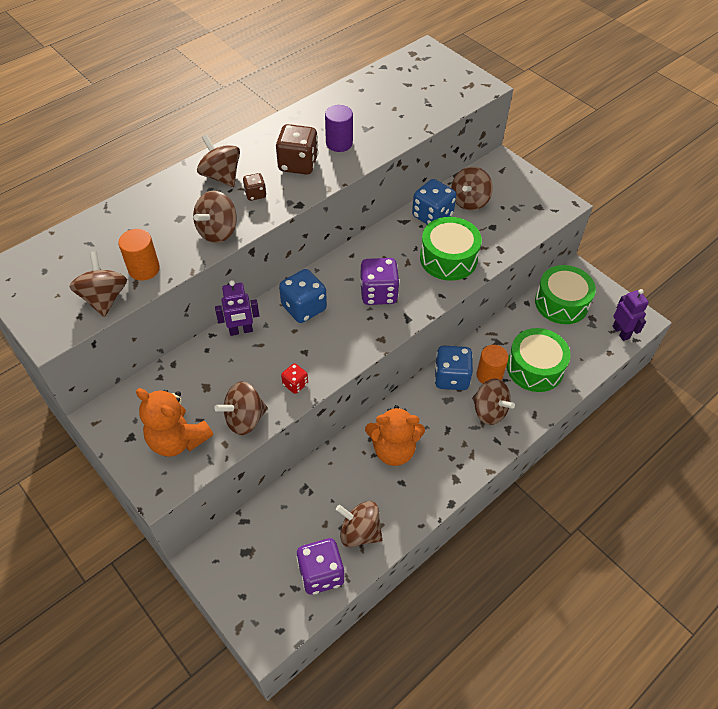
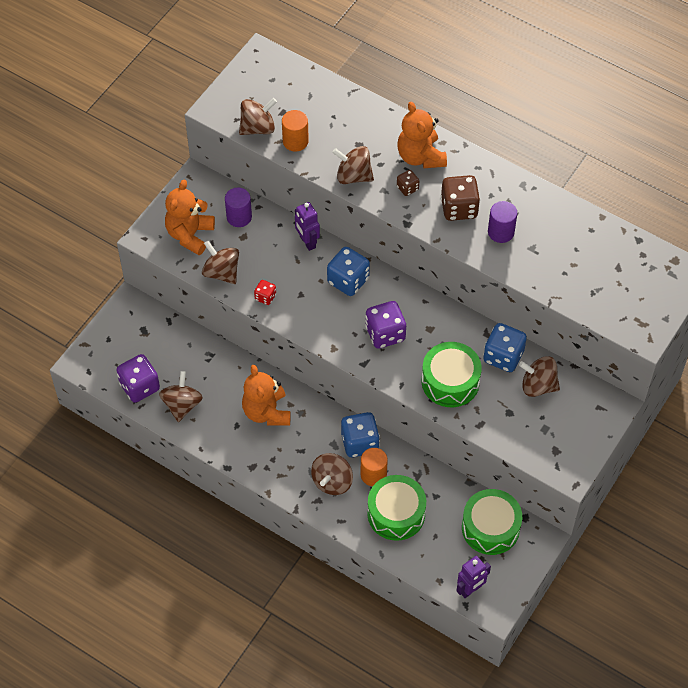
camera: 75 degrees right, 5 degrees up
(178, 385) = (239, 217): none -> purple cylinder
(221, 176) = (420, 156): brown spinning top -> orange teddy bear

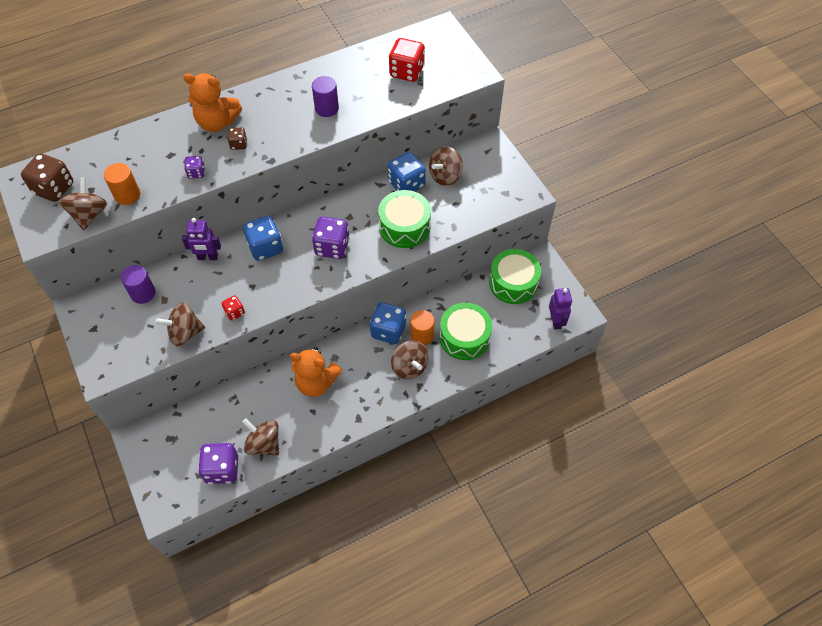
camera: 60 degrees left, 0 degrees up
(190, 235) = (128, 338): orange teddy bear -> none
(353, 176) = (196, 173): brown spinning top -> purple dice
(459, 208) = (284, 122): brown dice -> brown dice (54, 188)
(599, 273) = (407, 72): none -> red dice

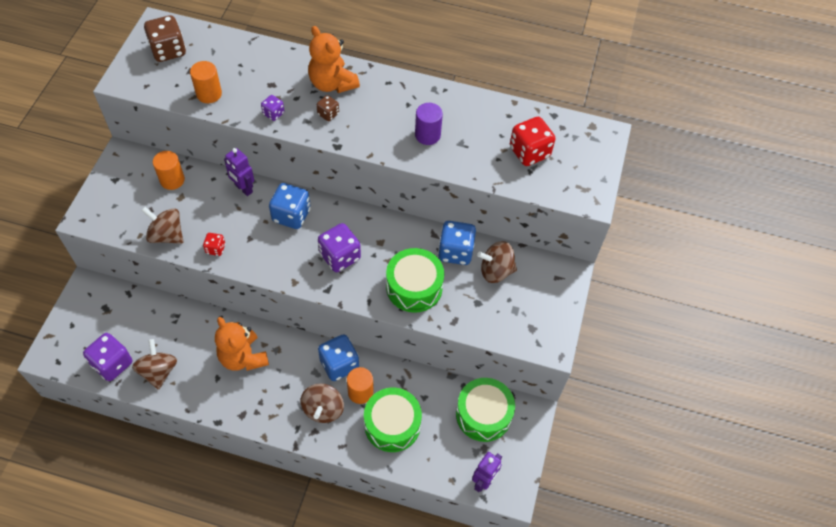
camera: 40 degrees right, 0 degrees up
(89, 214) = (169, 89): brown spinning top -> none
(143, 293) = (172, 180): purple cylinder -> orange cylinder

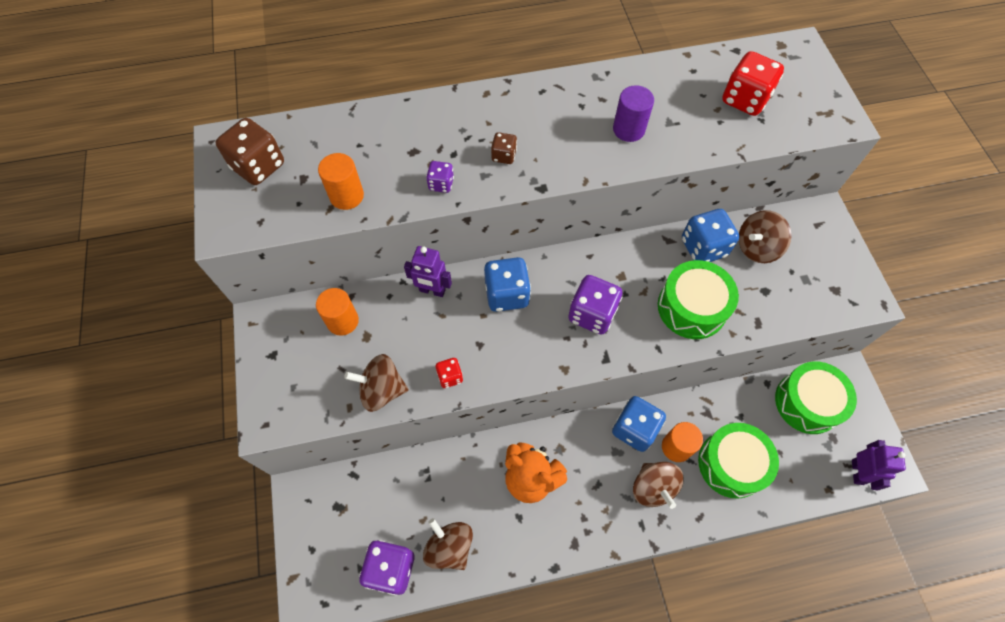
camera: 25 degrees left, 5 degrees up
(332, 83) = (482, 119): orange teddy bear -> none

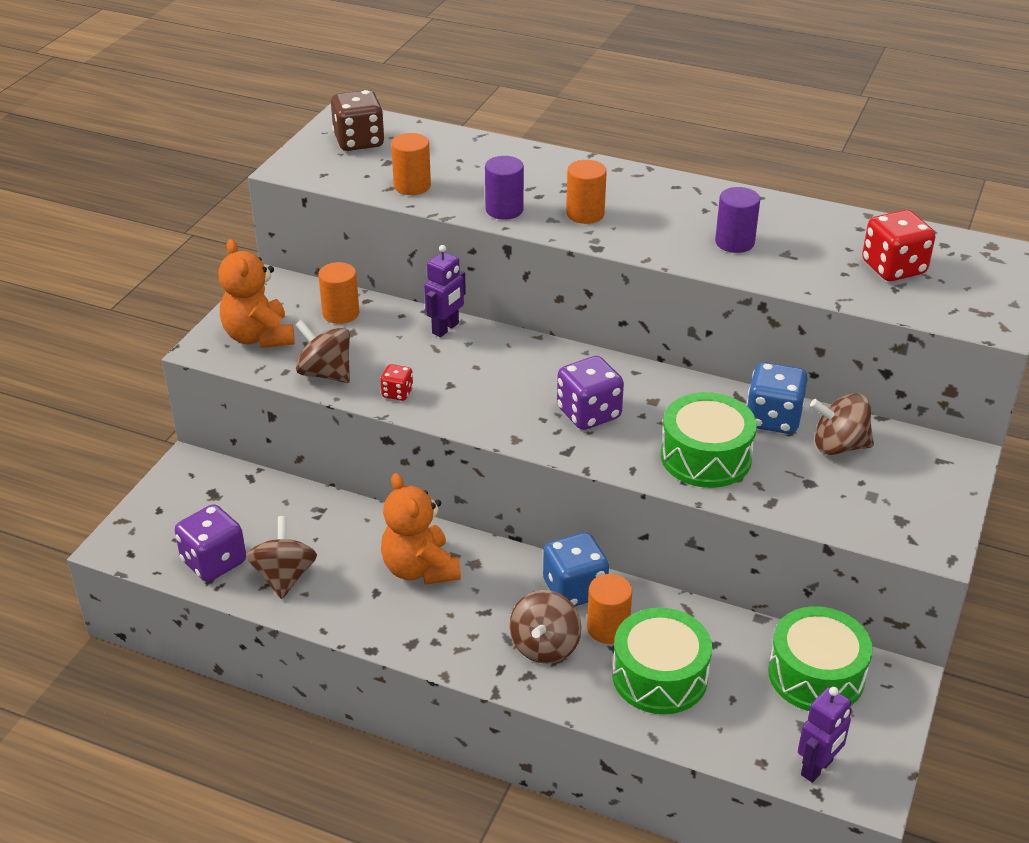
camera: 35 degrees right, 25 degrees down
(299, 384) = (259, 337): none -> orange teddy bear
(432, 290) = (446, 328): purple robot -> purple robot turned 105 degrees counterclockwise
(441, 184) = (504, 210): purple dice -> purple cylinder
(504, 156) = (585, 214): brown dice -> orange cylinder
(507, 294) = (516, 362): blue dice -> none

